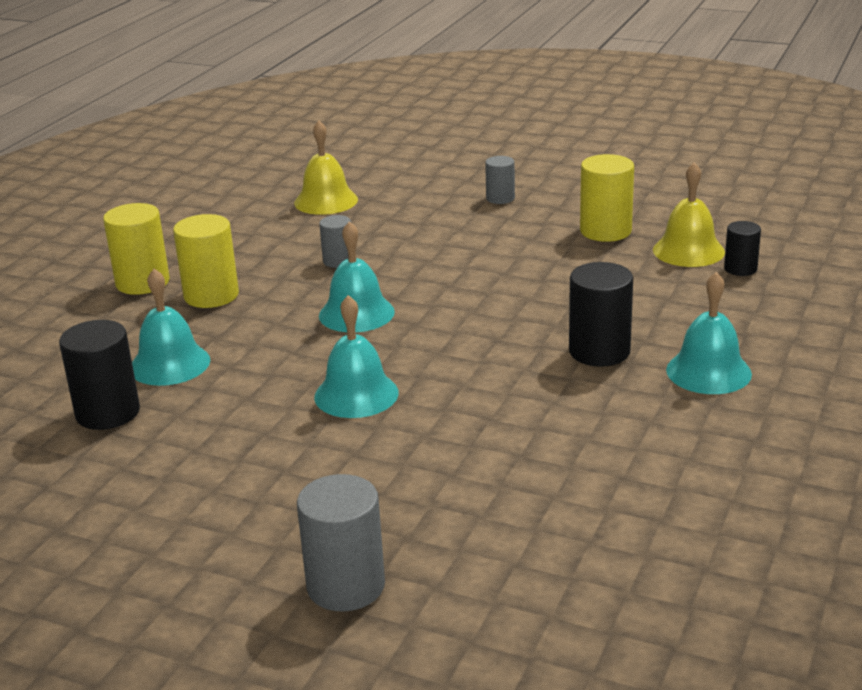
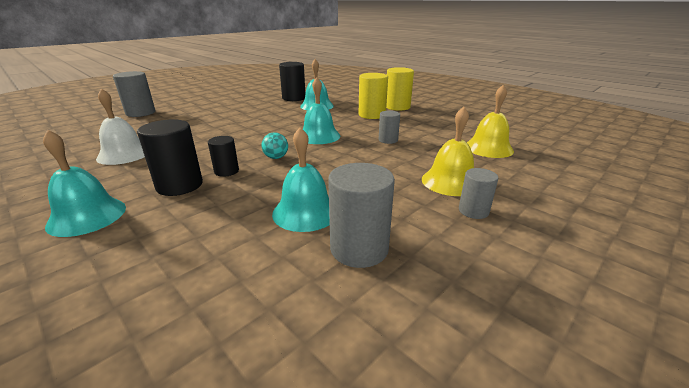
camera: 110 degrees right, 0 degrees up
(356, 394) = (244, 127): turquoise bell -> turquoise bell (305, 212)
(465, 320) = (276, 157): none -> turquoise ball
(563, 450) = (124, 154): none -> white bell
(605, 231) = (359, 248): yellow cylinder -> grey cylinder
(688, 250) = (263, 291): yellow bell -> yellow bell (450, 181)
(740, 269) = (178, 316): black cylinder -> black cylinder (226, 171)

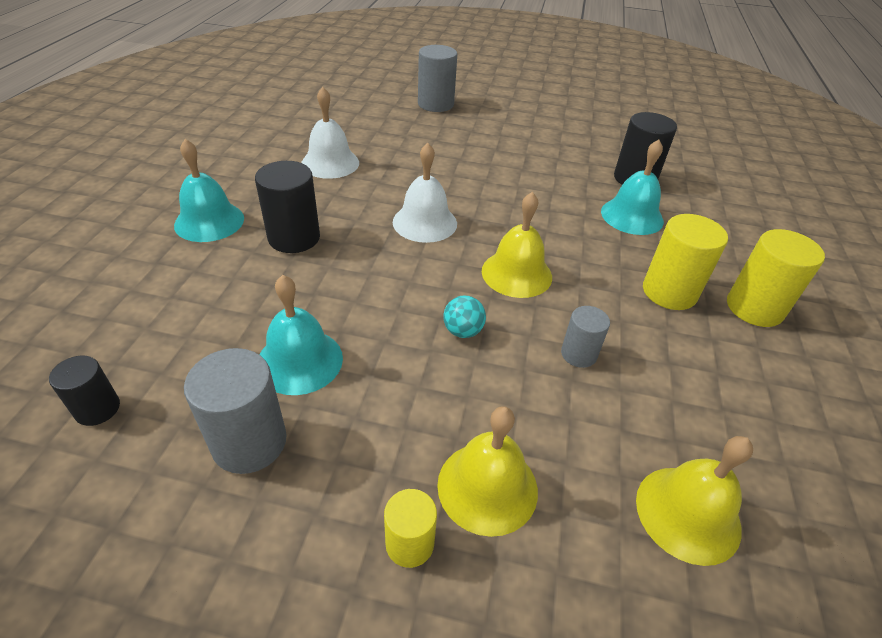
camera: 55 degrees right, 15 degrees up
(226, 171) = (347, 250): black cylinder -> black cylinder (97, 409)
(242, 144) = (425, 222): none -> white bell
(276, 157) = (413, 269): turquoise ball -> turquoise ball (463, 331)
(319, 136) = (516, 273): turquoise bell -> yellow bell
(473, 211) = (409, 543): grey cylinder -> yellow cylinder

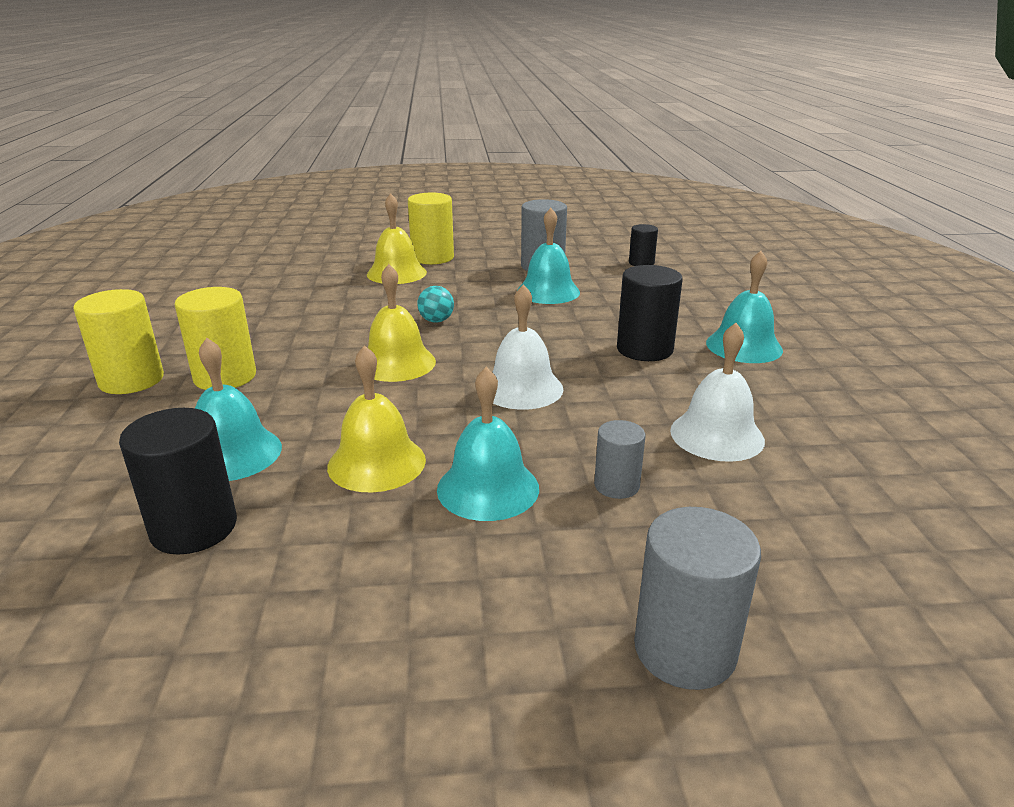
camera: 165 degrees right, 15 degrees down
(409, 543) = (432, 257): yellow cylinder -> yellow cylinder, size x1.69
(481, 165) = (488, 488): none -> turquoise bell
(578, 354) = (334, 324): grey cylinder -> grey cylinder (616, 485)
(688, 513) = (275, 281): yellow bell -> yellow bell (376, 463)

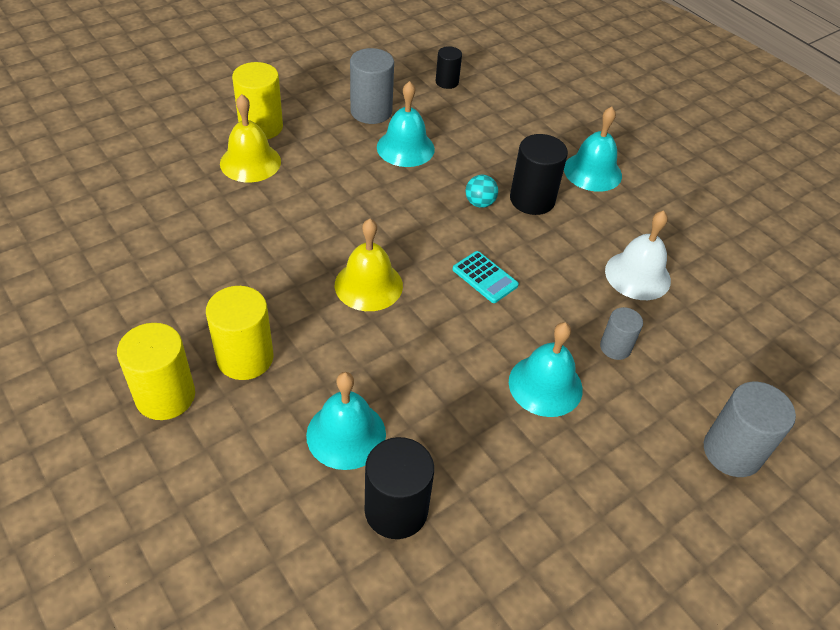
camera: 35 degrees left, 20 degrees up
(376, 463) = (456, 395): yellow bell -> none
(436, 321) = (350, 219): turquoise ball -> turquoise ball (480, 203)
(522, 388) = (485, 277): white bell -> turquoise calculator

